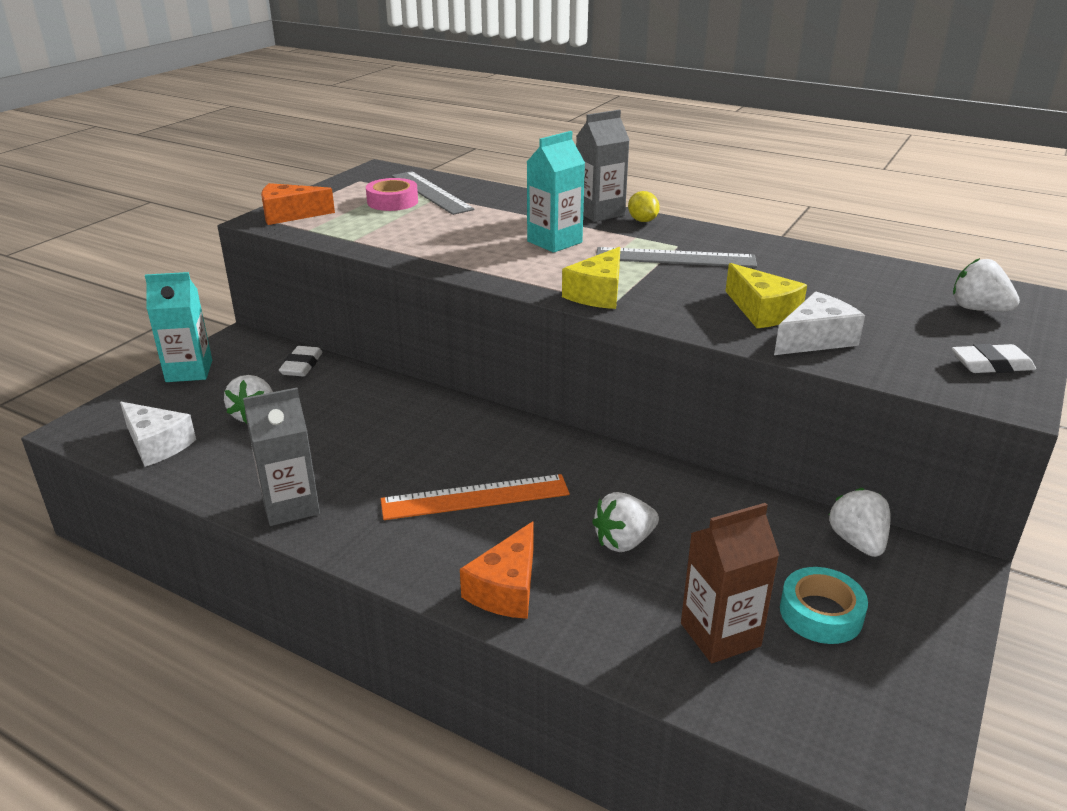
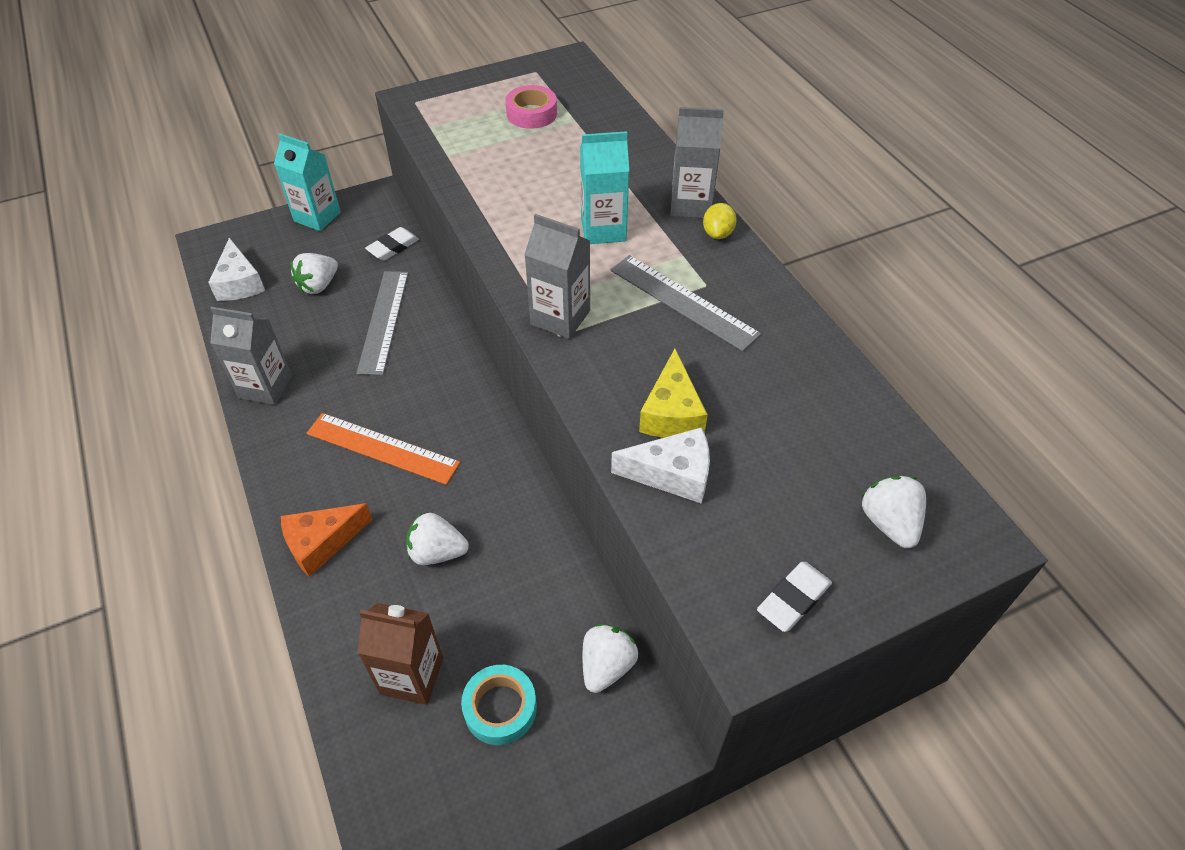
camera: 35 degrees right, 20 degrees up
(289, 215) = (435, 100): orange cheese -> none
(431, 192) = (576, 112): grey ruler -> grey ruler (383, 321)
(598, 293) = (560, 317): yellow cheese -> grey carton
(991, 365) = (793, 599): white eraser -> white eraser turned 75 degrees counterclockwise

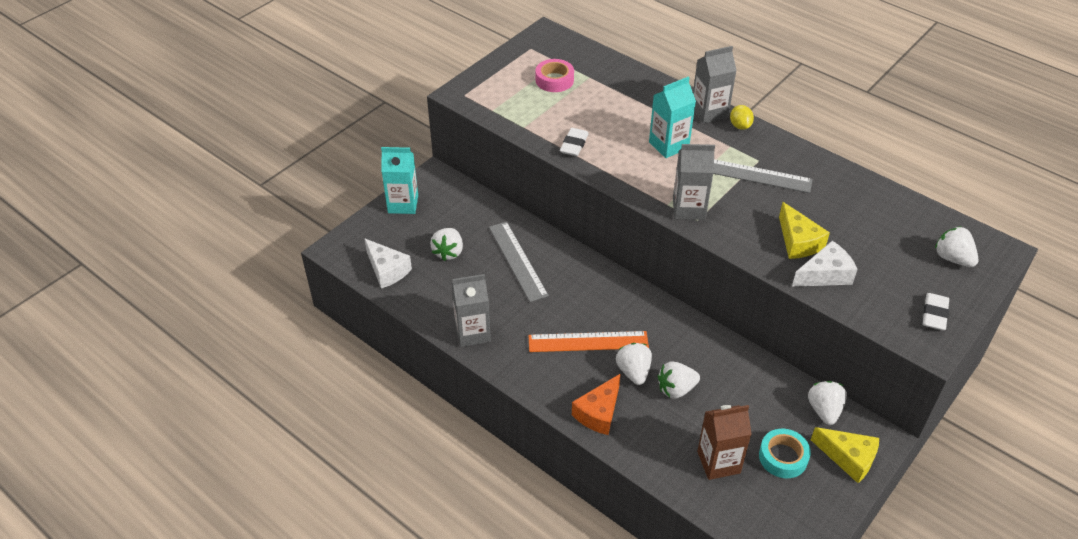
camera: 25 degrees left, 5 degrees down
(393, 247) = (480, 208): white eraser -> white eraser (574, 145)
(404, 508) = (633, 372): none -> white strawberry
(588, 752) = (848, 458): none -> yellow cheese

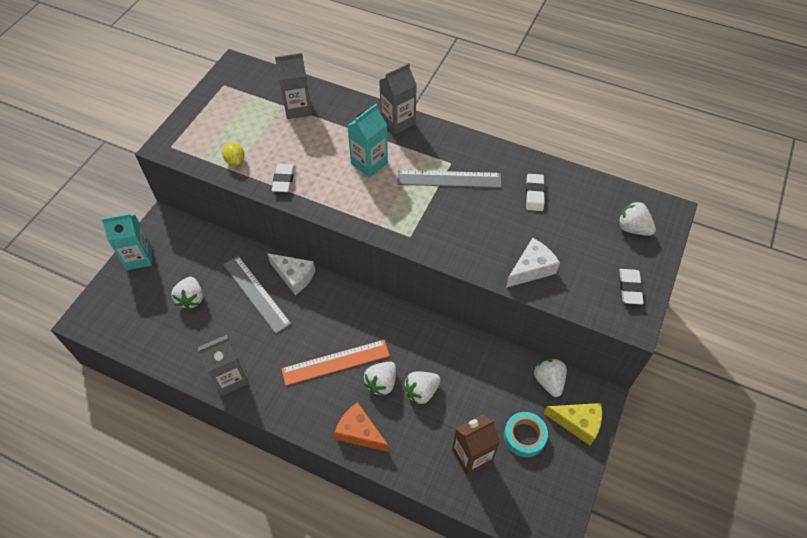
camera: 15 degrees left, 10 degrees up
(387, 270) = (137, 330): white cheese -> white cheese (294, 276)
(554, 80) = (252, 114): pink tape -> none
(599, 413) = (359, 432): orange cheese -> orange cheese turned 105 degrees clockwise
(633, 372) = (381, 383): white strawberry -> white strawberry turned 120 degrees counterclockwise
(689, 209) = (400, 226): grey carton -> grey carton (297, 108)
(740, 126) = (427, 130): yellow lemon -> yellow lemon (235, 161)
(798, 241) = (501, 240): yellow cheese -> none
(846, 206) = (534, 194): none -> white eraser

